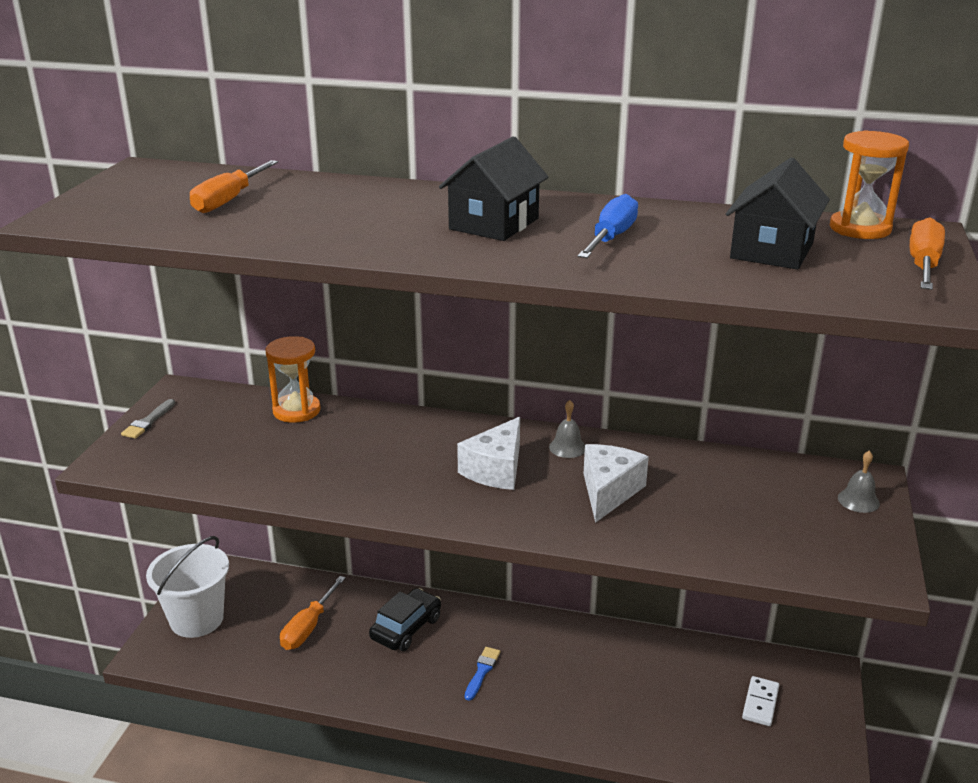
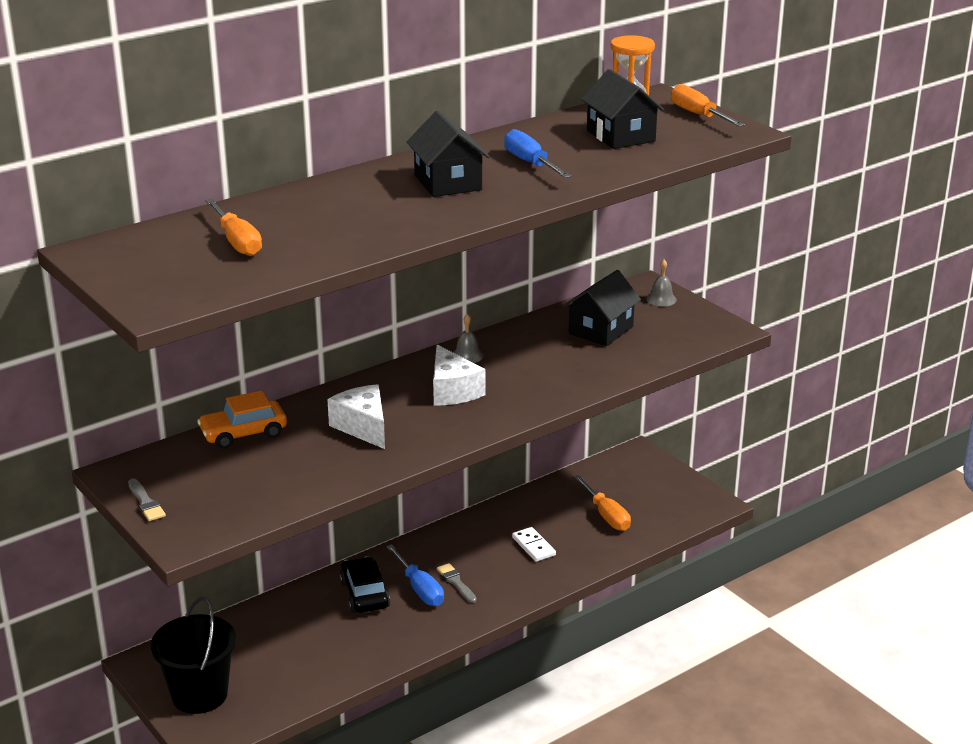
camera: 50 degrees left, 0 degrees up
(197, 619) = (199, 694): white bucket -> black bucket
(296, 410) = (243, 433): orange hourglass -> orange car
(308, 627) = (295, 640): orange screwdriver -> orange screwdriver (606, 515)
(448, 655) = (419, 588): none -> blue screwdriver
(482, 671) = (456, 582): blue brush -> grey brush
(609, 492) = (537, 365): white cheese -> white cheese (363, 427)
(733, 494) = (601, 330): none -> black house
(760, 703) = (629, 491): white domino -> white domino (533, 546)

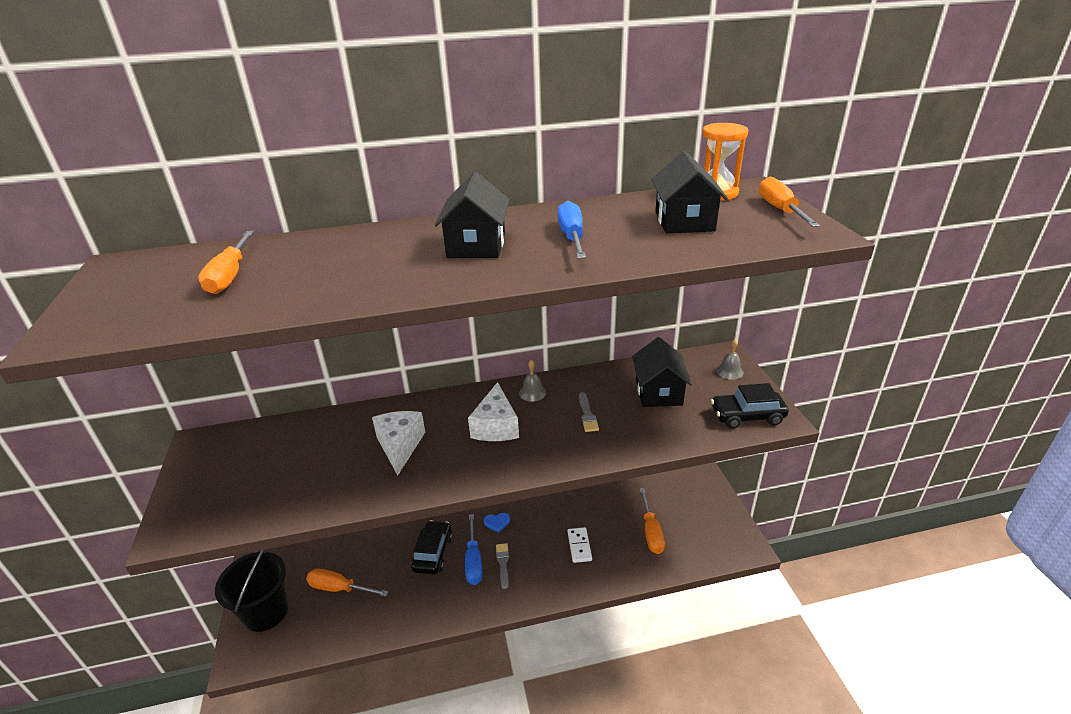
camera: 25 degrees right, 5 degrees up
(146, 503) = (185, 479): grey brush -> grey brush (587, 415)
(243, 433) = (312, 428): orange car -> none
(274, 652) = (339, 588): none -> orange screwdriver
(422, 549) = (497, 522): none -> blue heart
(601, 330) = (658, 392): black house -> black house turned 60 degrees counterclockwise
(699, 333) = (747, 416): none -> black car

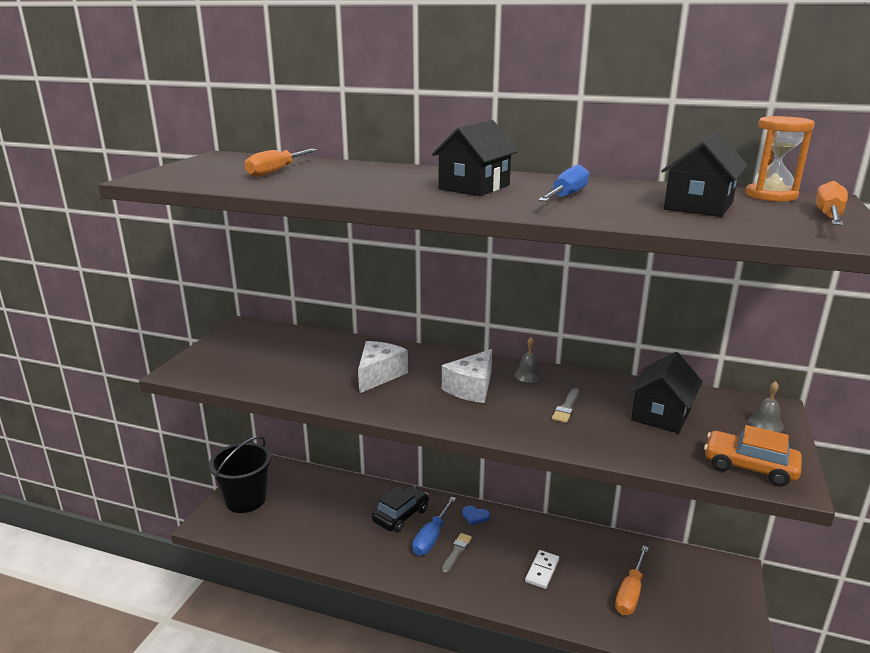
camera: 30 degrees right, 10 degrees down
(339, 588) = (308, 508): orange screwdriver -> none
(747, 416) = (749, 467): black car -> orange car

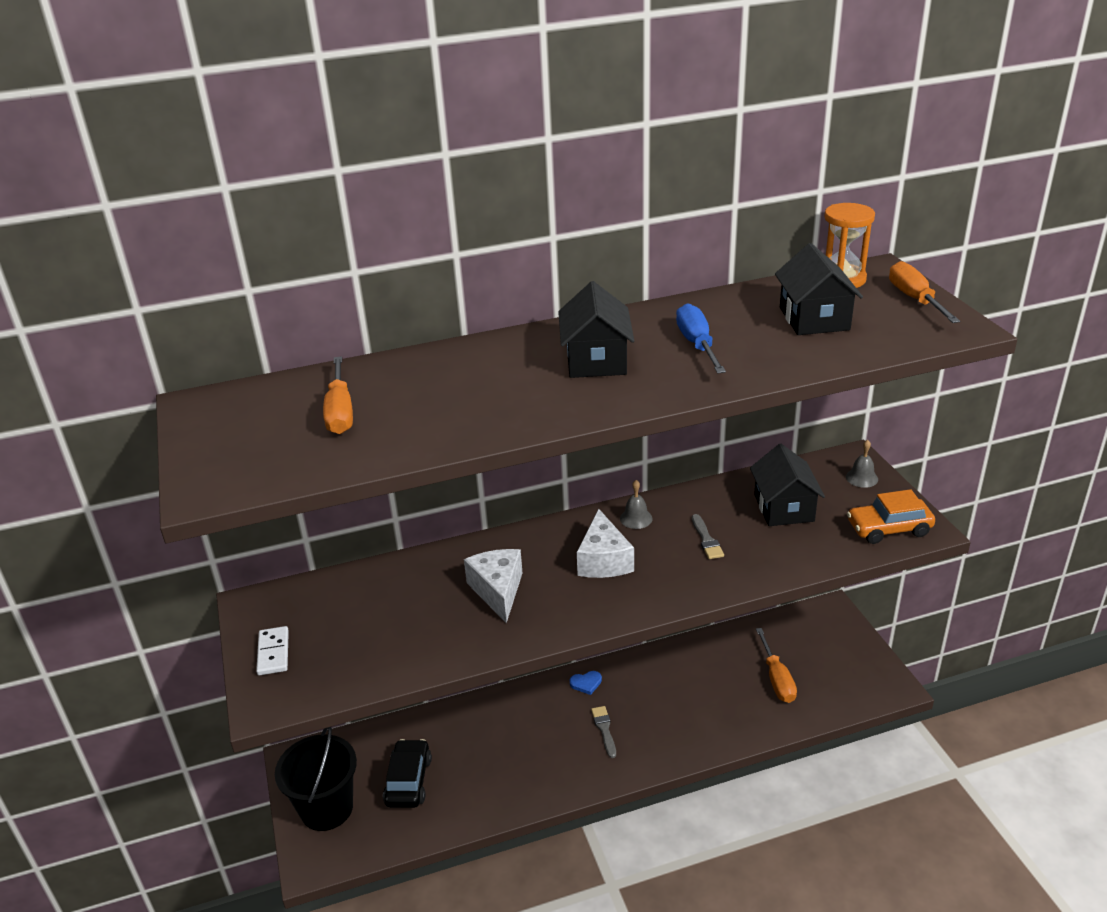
camera: 35 degrees left, 10 degrees up
(401, 515) = (515, 725): black car -> black car (408, 781)
(431, 537) = (567, 729): blue screwdriver -> none
(542, 571) = (693, 702): white domino -> white domino (273, 653)

